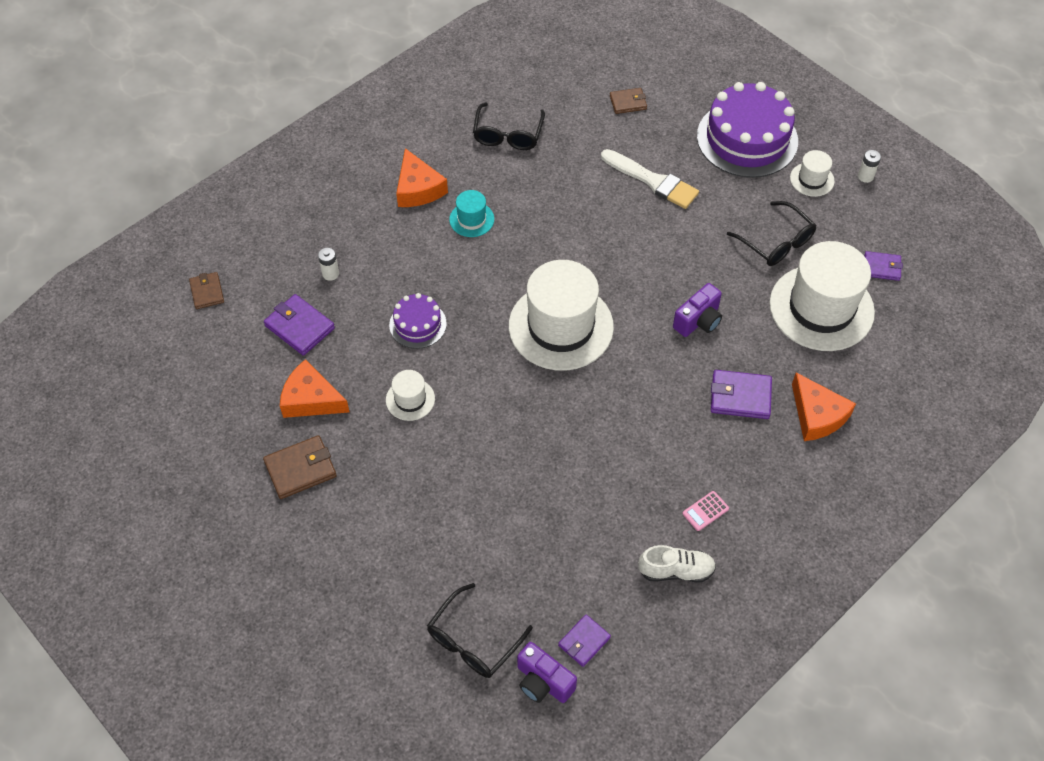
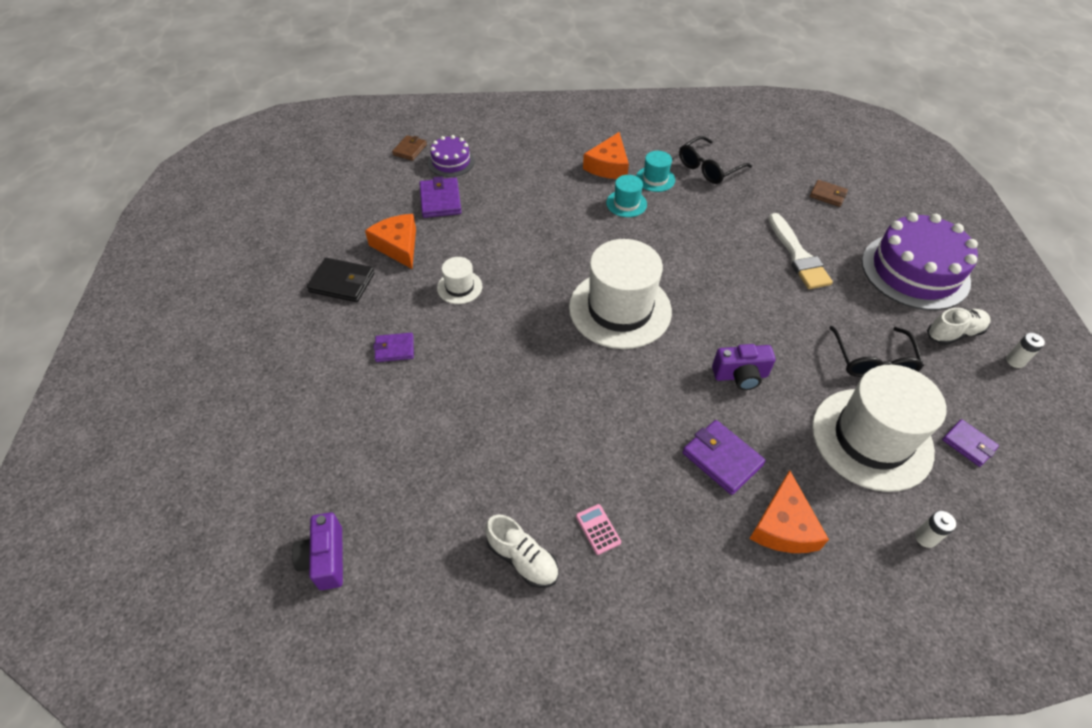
camera: 40 degrees right, 5 degrees down
(300, 469) = (342, 282): brown wallet -> black wallet
(330, 274) = (495, 182): white battery -> white battery (925, 537)
(418, 324) = (517, 244): purple cake -> purple cake (451, 162)
(472, 176) = (655, 179): none -> turquoise hat
(473, 641) = (314, 483): black glasses -> none
(584, 641) = (389, 554): purple wallet -> purple wallet (394, 349)
(705, 511) = (598, 529): pink calculator -> pink calculator turned 60 degrees clockwise
(812, 179) = (954, 333): white hat -> white shoe

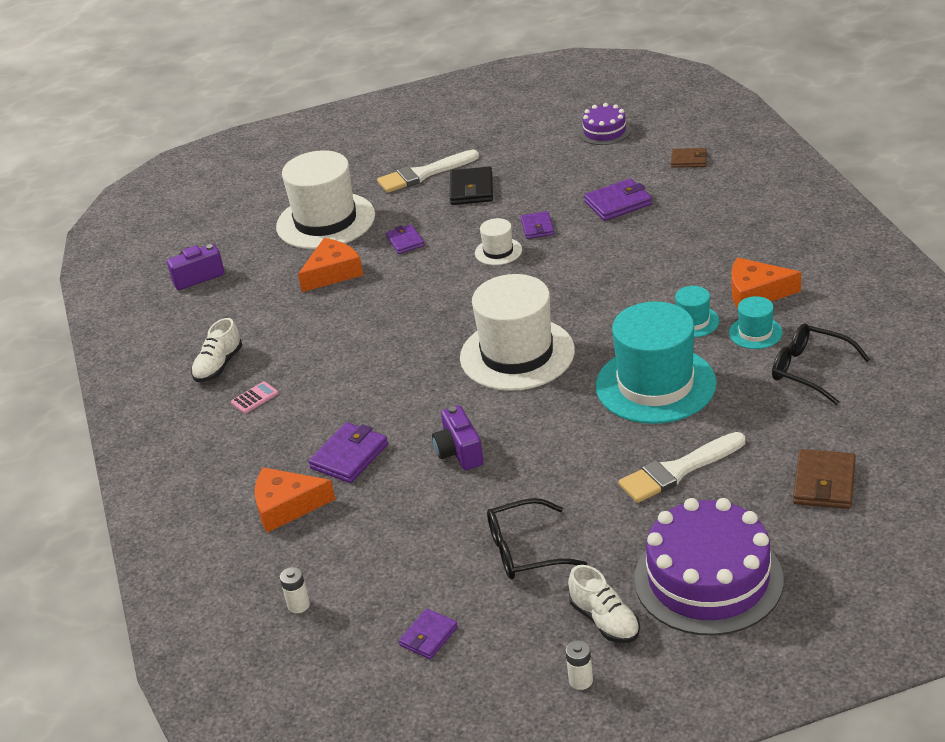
camera: 80 degrees right, 15 degrees down
(283, 311) = (423, 174): none -> white brush
(398, 245) = (536, 201): orange cheese -> orange cheese (333, 273)
(440, 254) = (537, 227): none -> purple wallet
(451, 162) = (686, 190): purple cake -> purple cake (604, 131)
(695, 241) = (655, 385): none -> turquoise hat
(828, 195) = (824, 483): brown wallet -> brown wallet, size x1.53
(871, 438) = (409, 558): white hat -> white hat (325, 221)

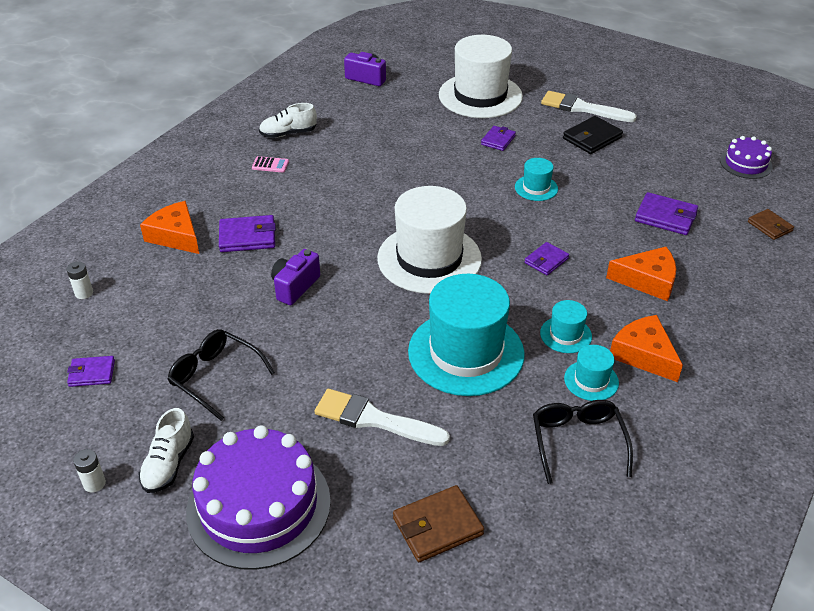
camera: 45 degrees right, 5 degrees up
(333, 273) = (429, 128): orange cheese -> orange cheese (648, 280)
(498, 251) = (536, 188): white hat -> turquoise hat
(537, 227) = (586, 192): purple wallet -> purple wallet (546, 261)

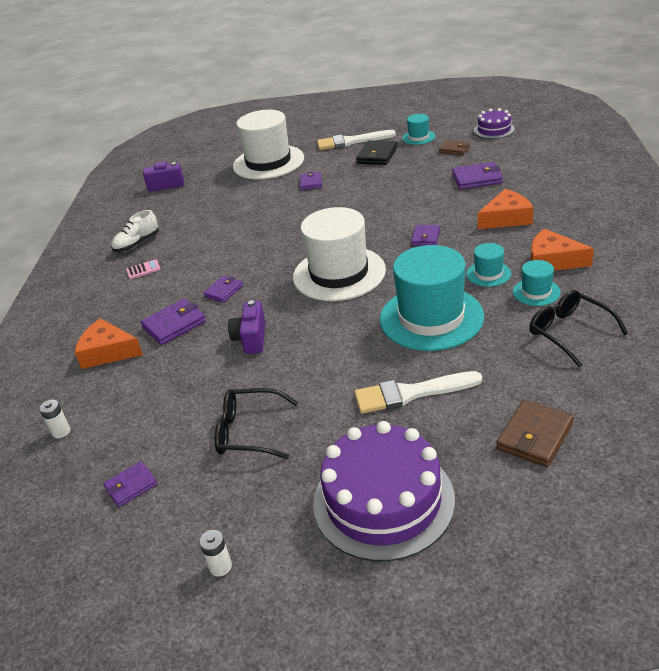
camera: 25 degrees left, 5 degrees down
(168, 464) = (274, 514): white shoe -> none
(315, 224) = (223, 291): none -> purple wallet
(536, 188) = (370, 199): turquoise hat -> turquoise hat (418, 137)
(770, 226) = (547, 156): brown wallet -> brown wallet (454, 149)

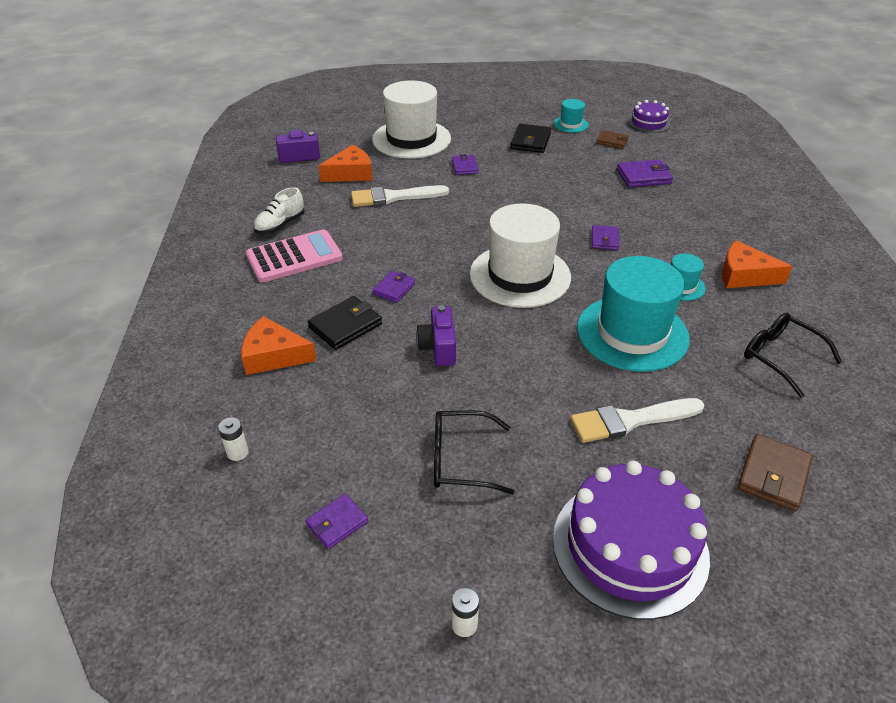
camera: 10 degrees left, 5 degrees up
(143, 270) = (294, 257): pink calculator -> pink calculator, size x2.40
(174, 324) = (345, 326): purple wallet -> black wallet
(351, 141) = (498, 123): white brush -> white brush (393, 197)
(506, 218) = (685, 224): orange cheese -> orange cheese (351, 173)
(536, 292) = (736, 310): turquoise hat -> none

